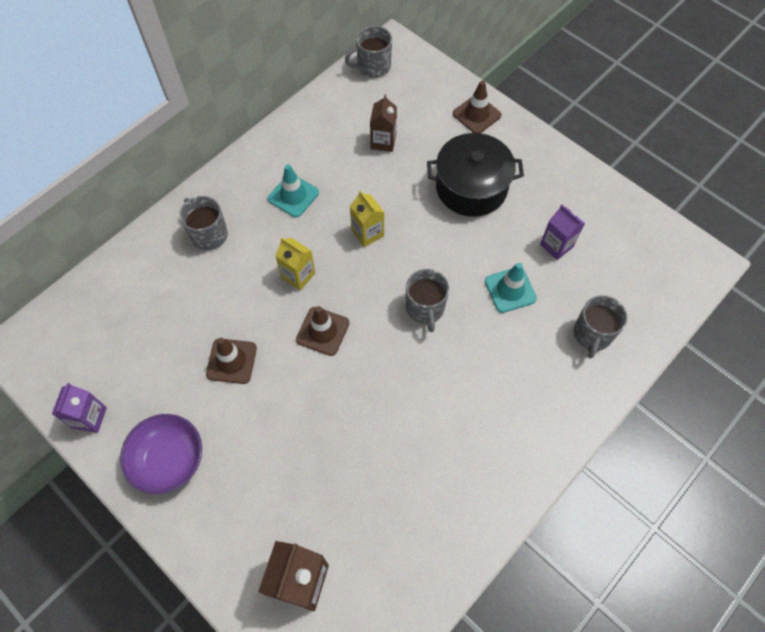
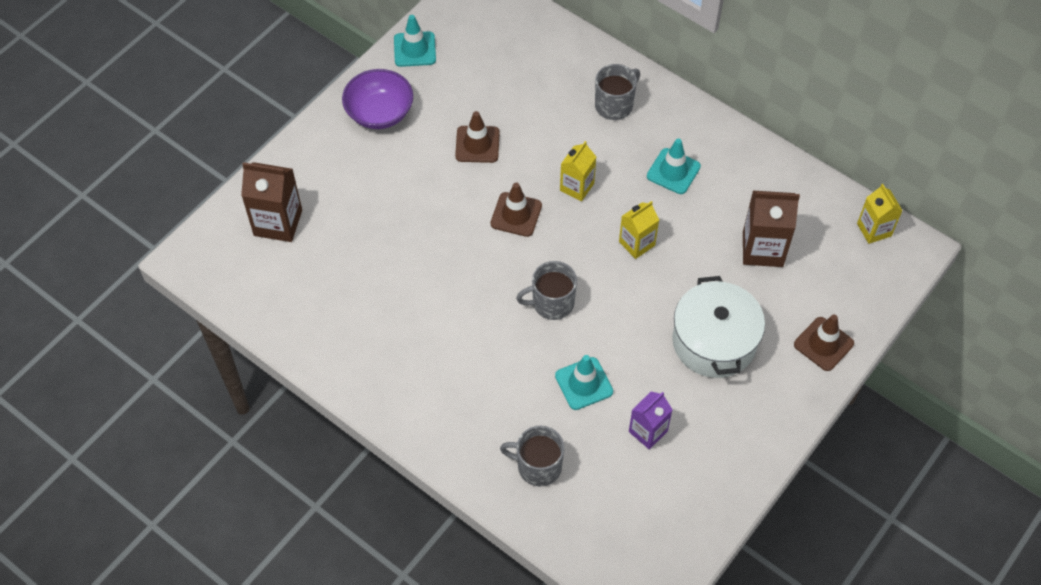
camera: 85 degrees right, 5 degrees down
(89, 417) = (414, 49): purple carton -> turquoise traffic cone
(373, 66) = (874, 230): grey mug -> yellow carton
(383, 141) = (762, 249): brown carton -> brown carton, size x1.53
(471, 187) = (714, 341): black pot -> white pot

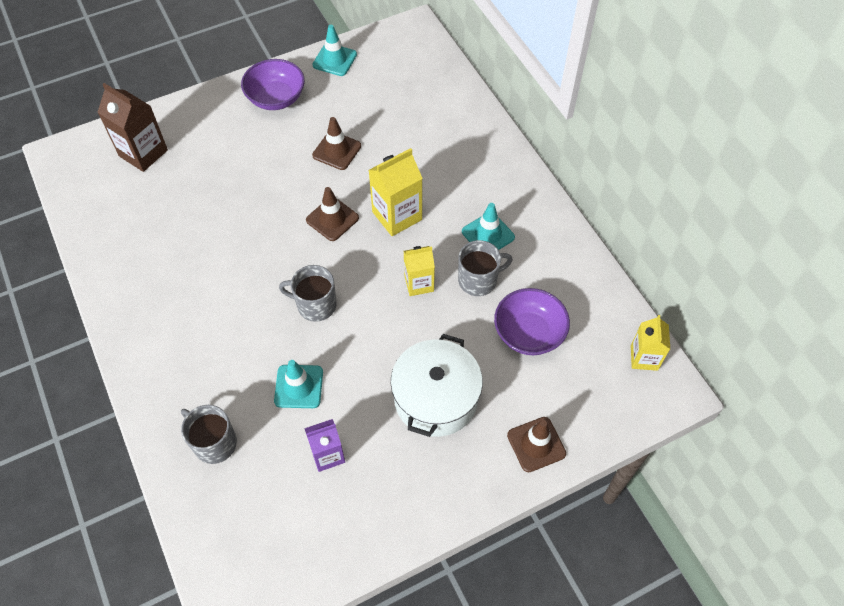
camera: 25 degrees right, 0 degrees up
(577, 187) = (397, 216): yellow carton -> yellow carton, size x1.53
(614, 105) = (470, 161): grey mug -> grey mug (478, 280)
(762, 249) = (529, 333): brown carton -> purple bowl

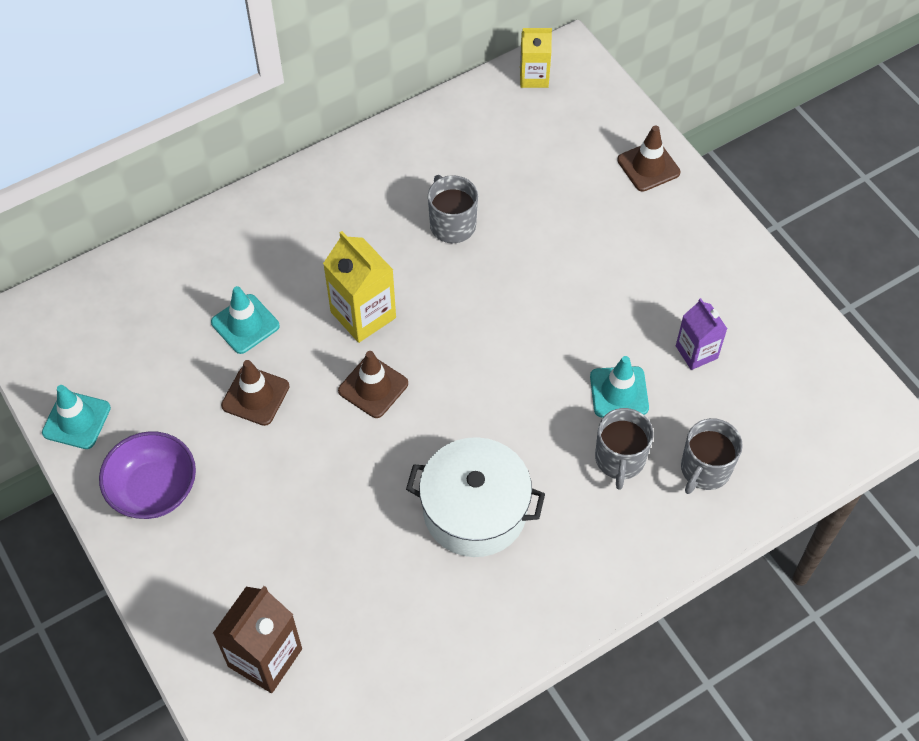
camera: 95 degrees left, 0 degrees up
(315, 305) = (506, 389): grey mug -> grey mug (620, 459)
(419, 283) = (463, 283): yellow carton -> none
(436, 398) = (611, 256): white pot -> white pot (475, 510)
(488, 234) = (385, 218): turquoise traffic cone -> turquoise traffic cone (245, 324)
(529, 333) = (517, 175): purple bowl -> none

